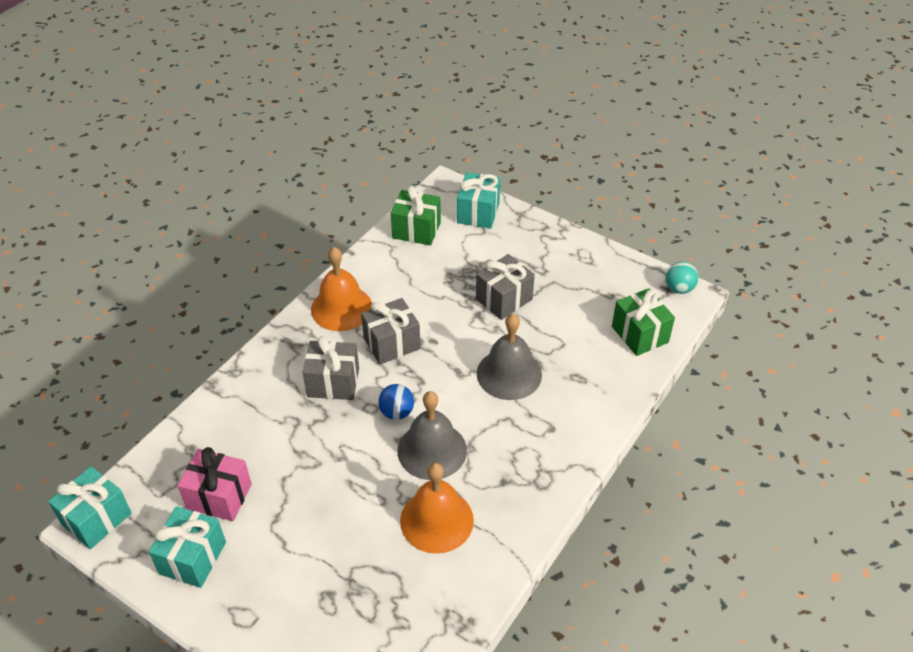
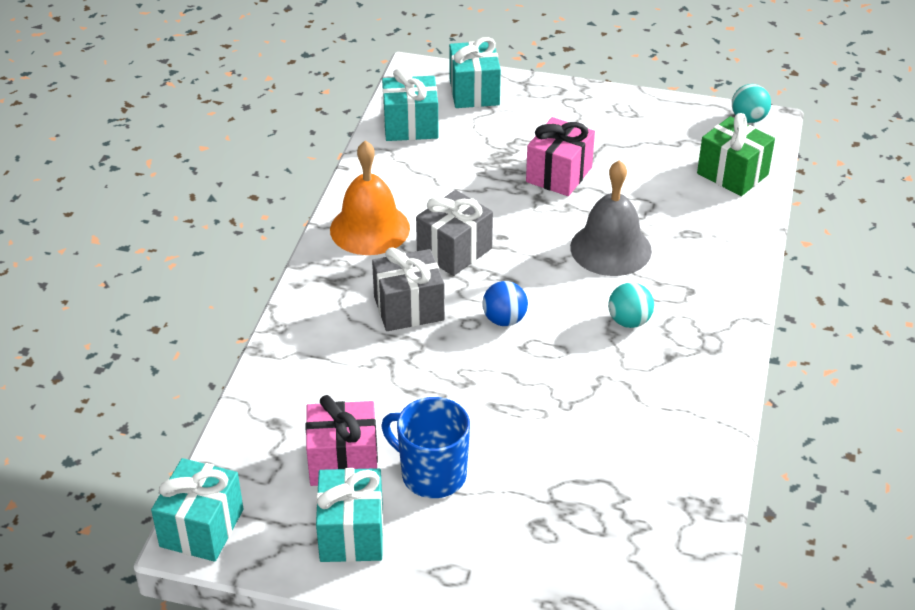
camera: 20 degrees left, 5 degrees down
(274, 527) = (432, 474): none -> blue mug
(416, 230) = (410, 126): green gift -> turquoise gift
(432, 450) = (569, 347): grey bell -> none
(436, 520) = (617, 414): orange bell -> none
(489, 441) = (629, 321): none -> turquoise ball
(504, 299) = (559, 174): grey gift -> pink gift

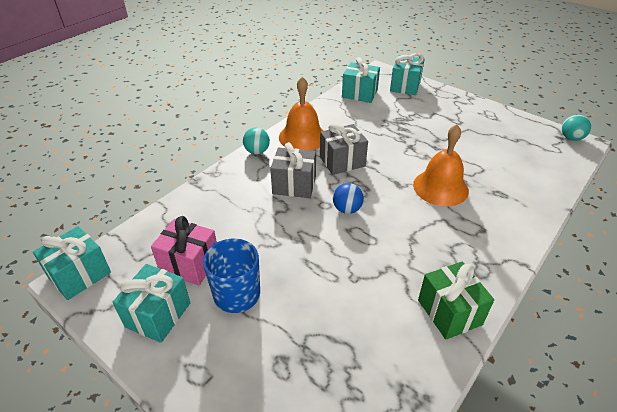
camera: 25 degrees right, 0 degrees up
(559, 174) = (430, 138): pink gift -> none
(610, 248) = (440, 187): grey bell -> orange bell
(629, 321) = (429, 236): turquoise ball -> turquoise ball (257, 151)
(732, 174) = (546, 166): green gift -> green gift (449, 312)

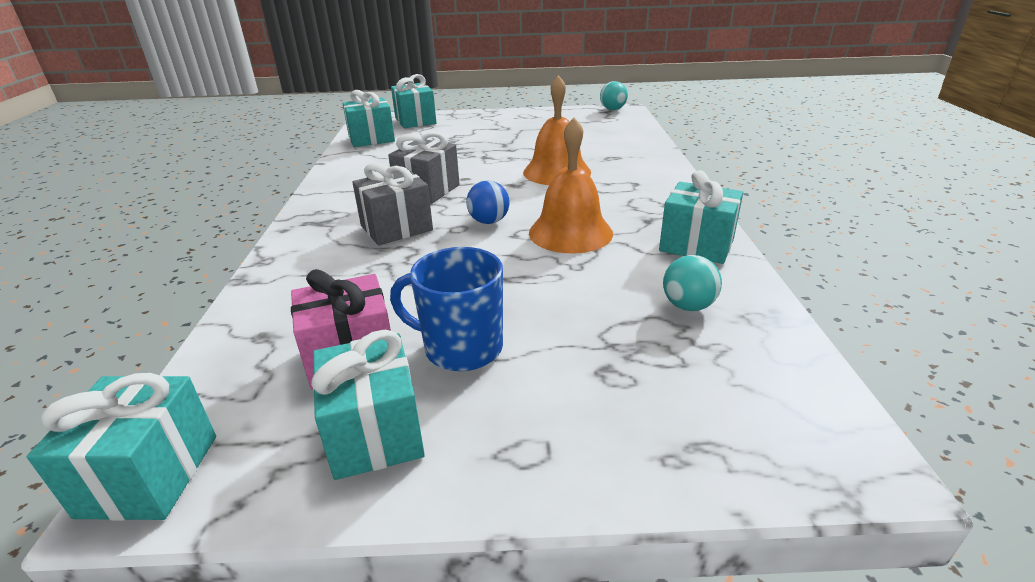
camera: 40 degrees left, 10 degrees down
(257, 151) = (302, 220): turquoise ball -> turquoise ball (688, 306)
(302, 137) = (348, 189): orange bell -> orange bell (570, 232)
(449, 312) = (696, 245): green gift -> turquoise gift

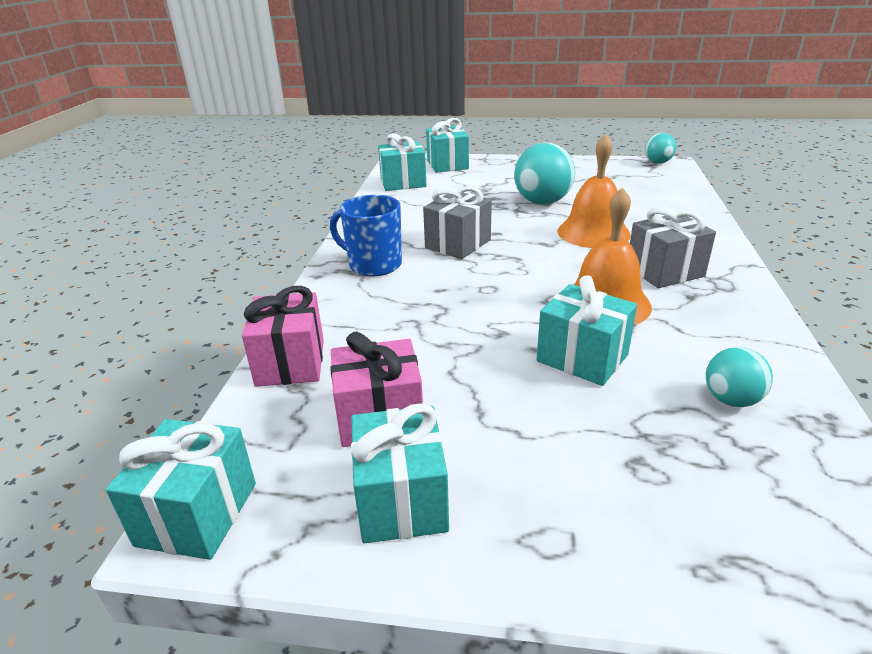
camera: 10 degrees right, 0 degrees up
(255, 314) = (290, 362): none -> pink gift
(396, 228) = (426, 283): grey gift -> grey gift (664, 271)
(461, 348) = (488, 420): blue mug -> blue mug (373, 265)
(489, 221) = (520, 283): blue ball -> none
(508, 149) = (542, 202): none -> turquoise ball
(696, 245) = (744, 330): turquoise gift -> turquoise gift (582, 358)

